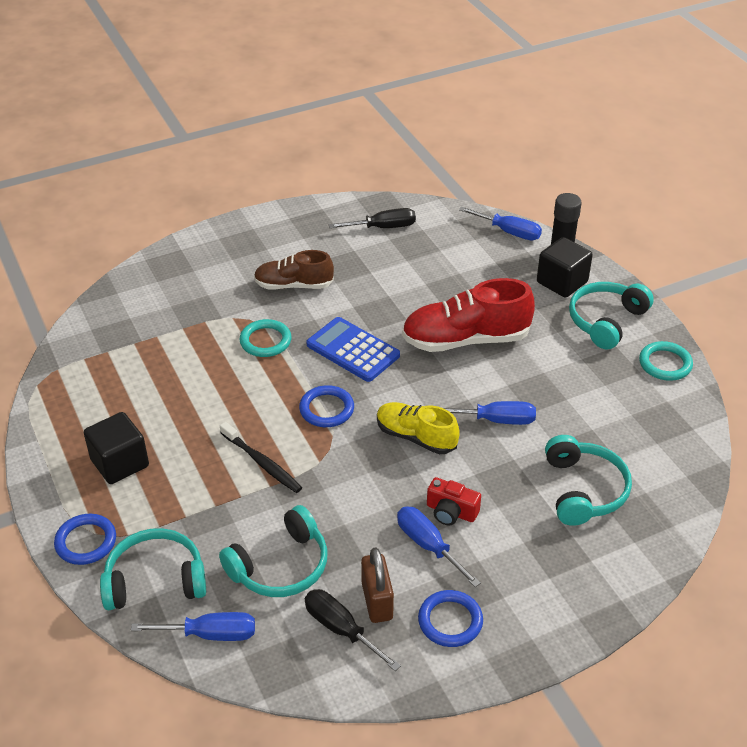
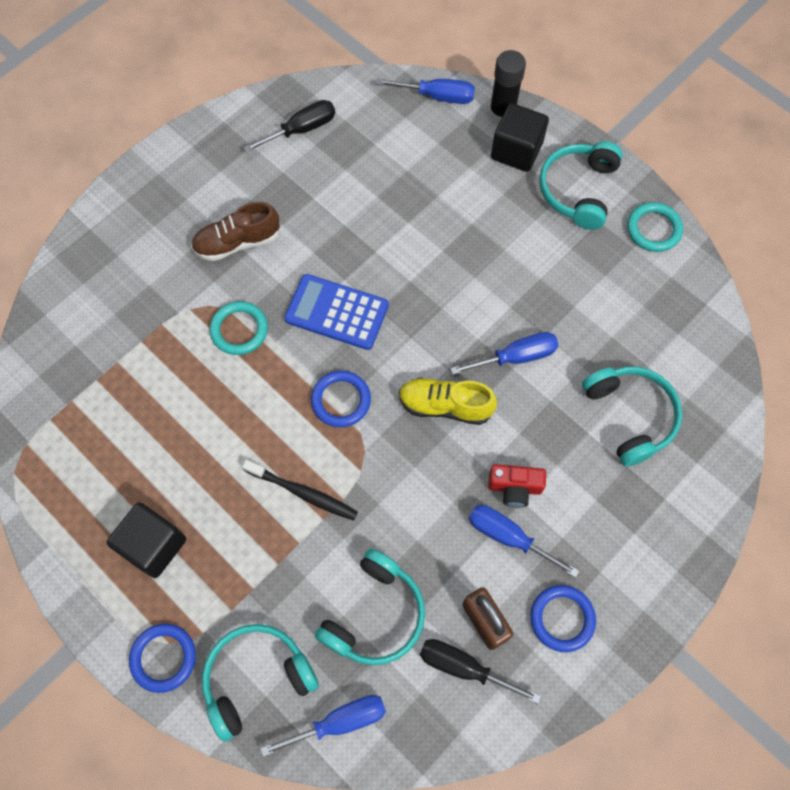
camera: 20 degrees left, 25 degrees up
(465, 340) = (447, 260): red shoe -> none

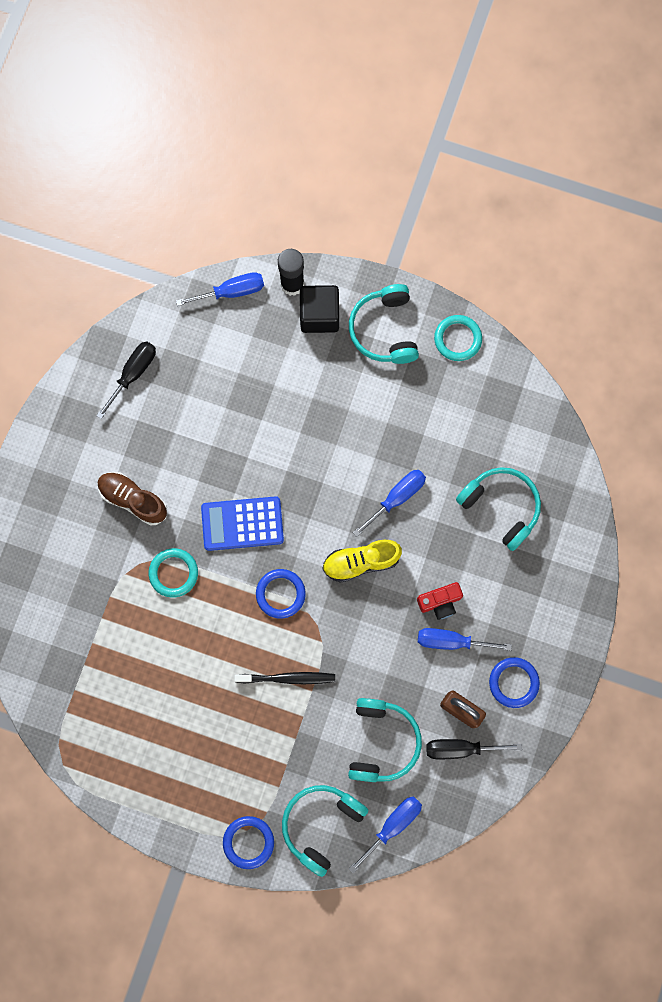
camera: 25 degrees left, 10 degrees up
(154, 545) = (198, 768): black cube -> none
(237, 242) = (133, 500): brown shoe -> brown shoe turned 75 degrees clockwise

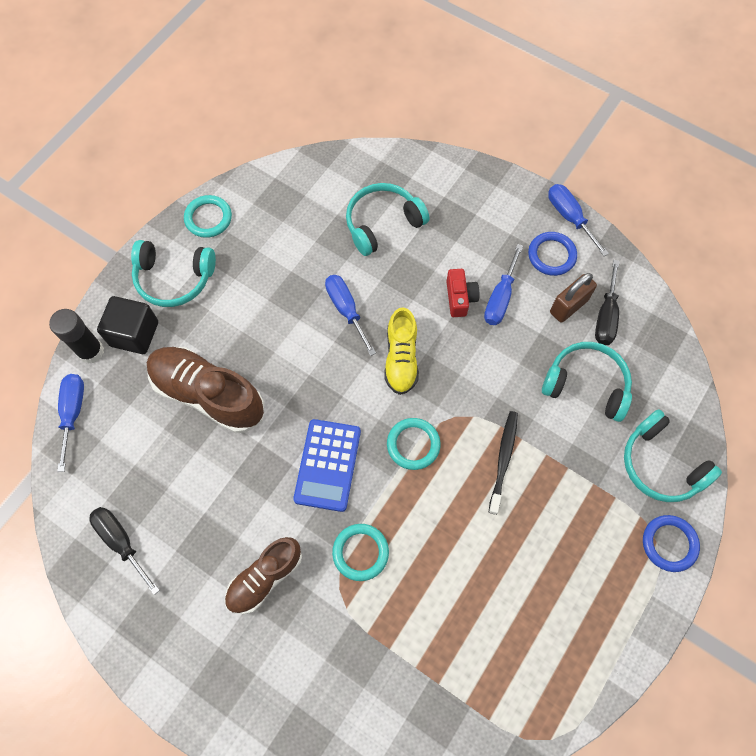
camera: 75 degrees left, 10 degrees down
(279, 400) = (208, 394): none -> brown shoe
(280, 594) = (413, 444): blue ring -> turquoise ring
(393, 825) = (671, 396): blue screwdriver -> blue screwdriver (569, 217)

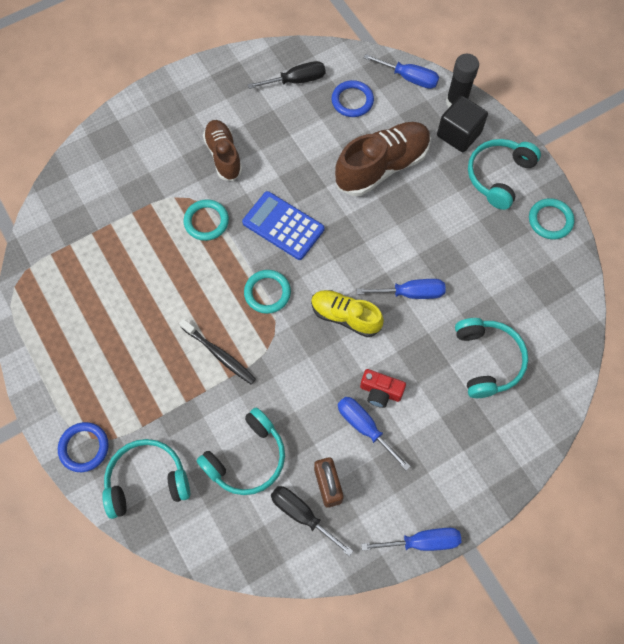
camera: 115 degrees right, 0 degrees up
(551, 255) = (387, 499): blue ring -> blue ring (352, 101)

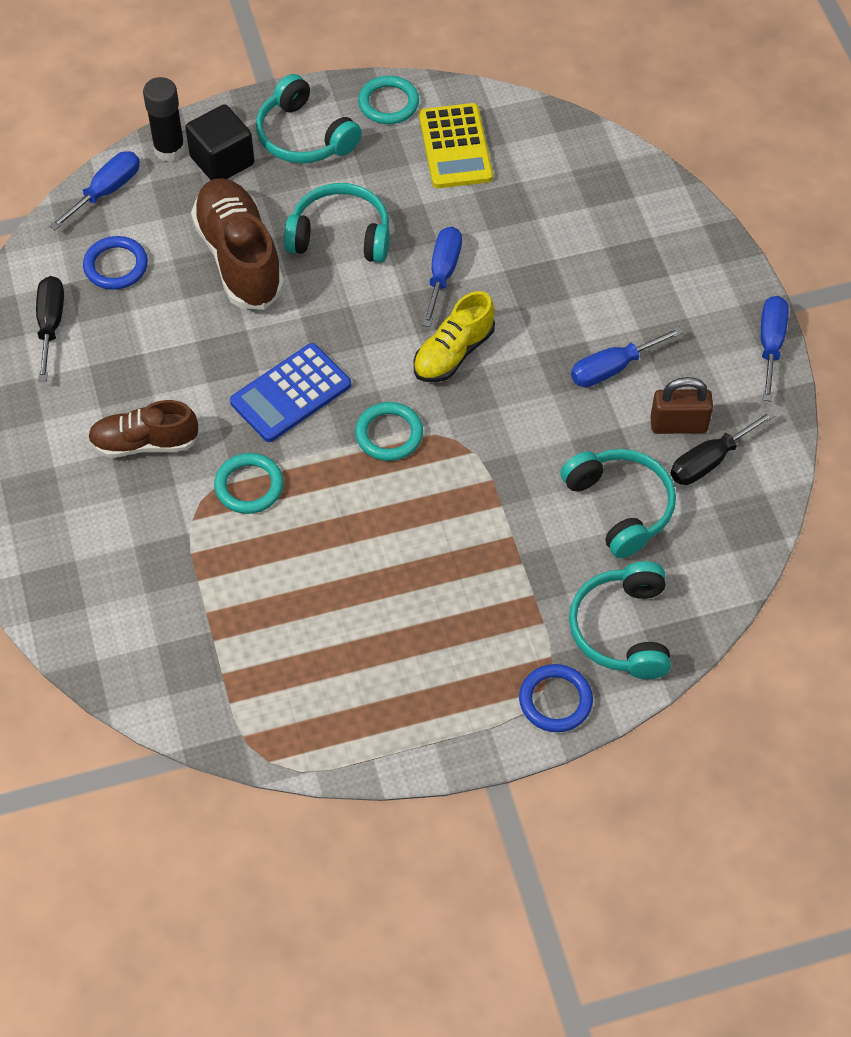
camera: 75 degrees left, 10 degrees down
(219, 354) = (464, 510): black toothbrush -> none
(380, 392) = (570, 340): red camera -> none
(487, 360) = (559, 220): turquoise headphones -> turquoise headphones (340, 235)
(527, 273) = (455, 147): none -> yellow calculator

